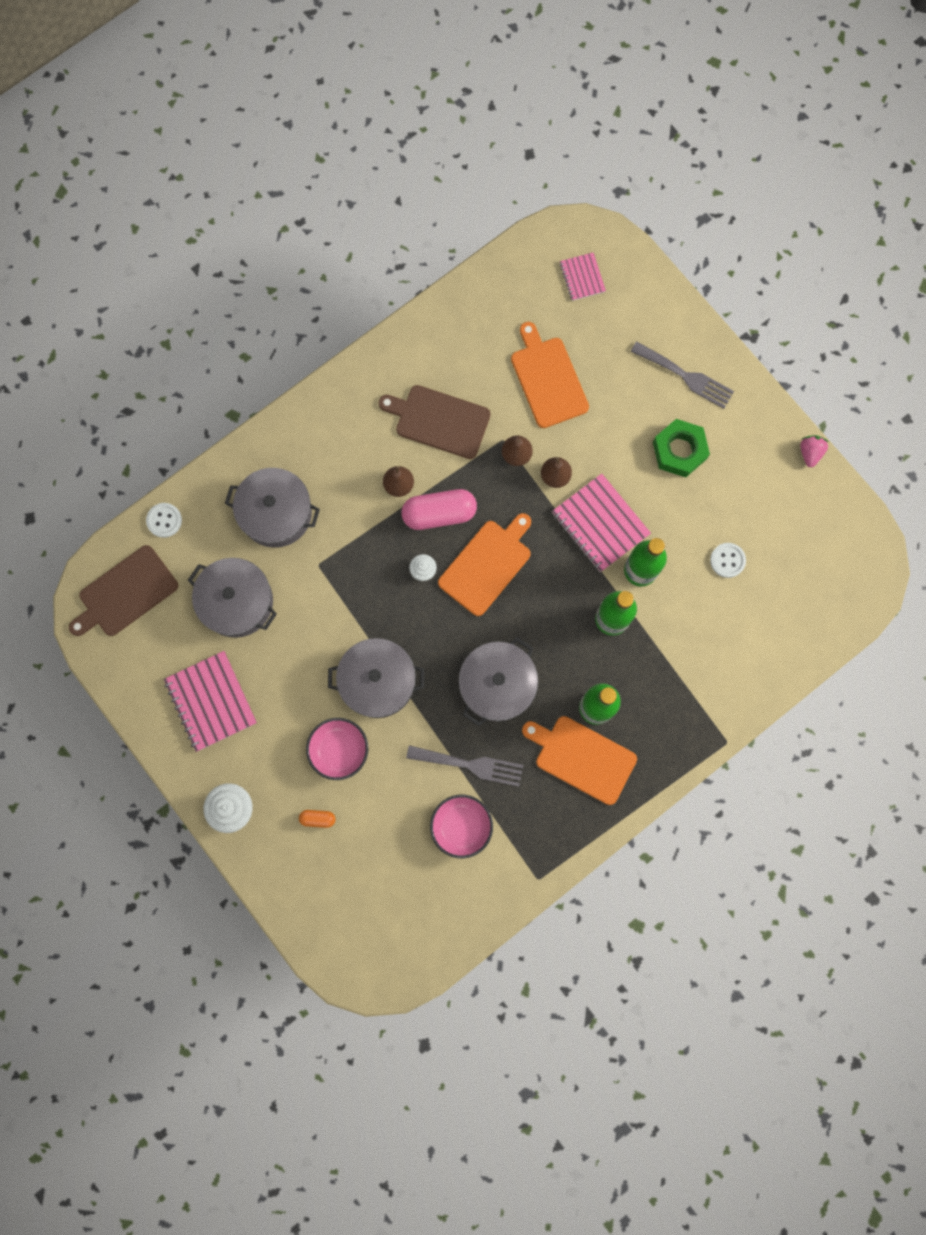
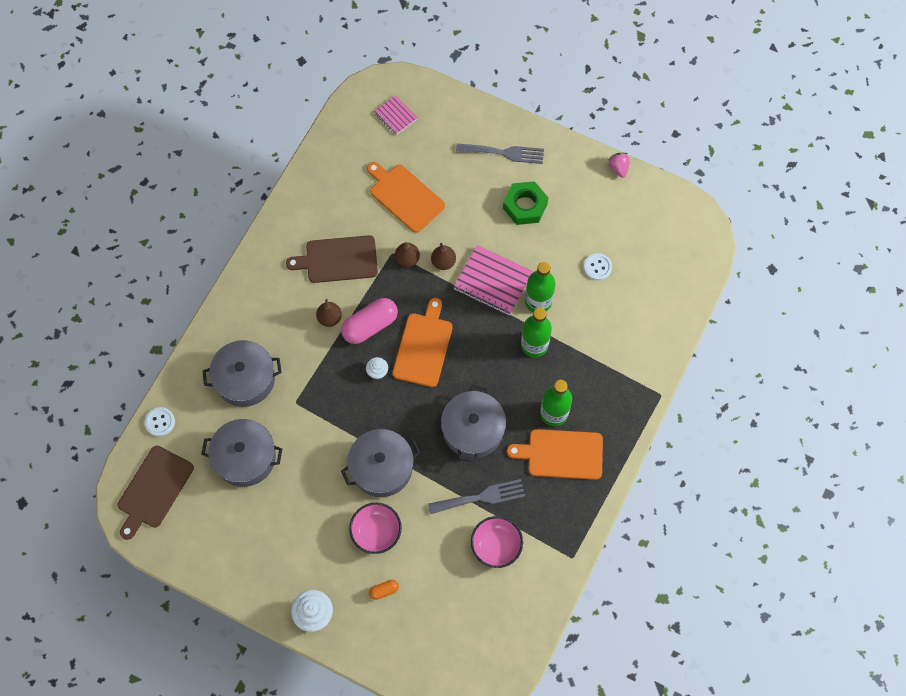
camera: 25 degrees left, 10 degrees down
(211, 701) = (259, 541): pink notebook -> none

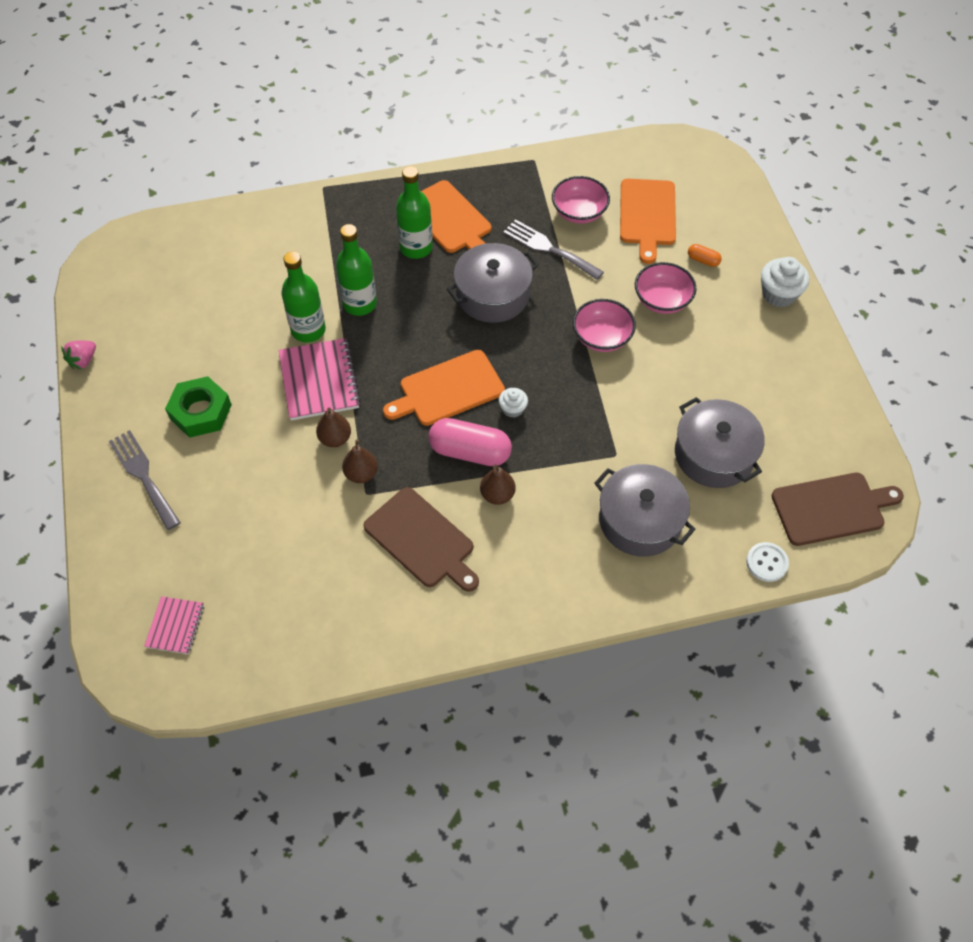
camera: 130 degrees left, 10 degrees down
(381, 467) = (602, 337): grey pot -> pink bowl
(404, 196) = (283, 533): orange cutting board -> orange cutting board (647, 215)
(597, 267) = (225, 307): white button -> none

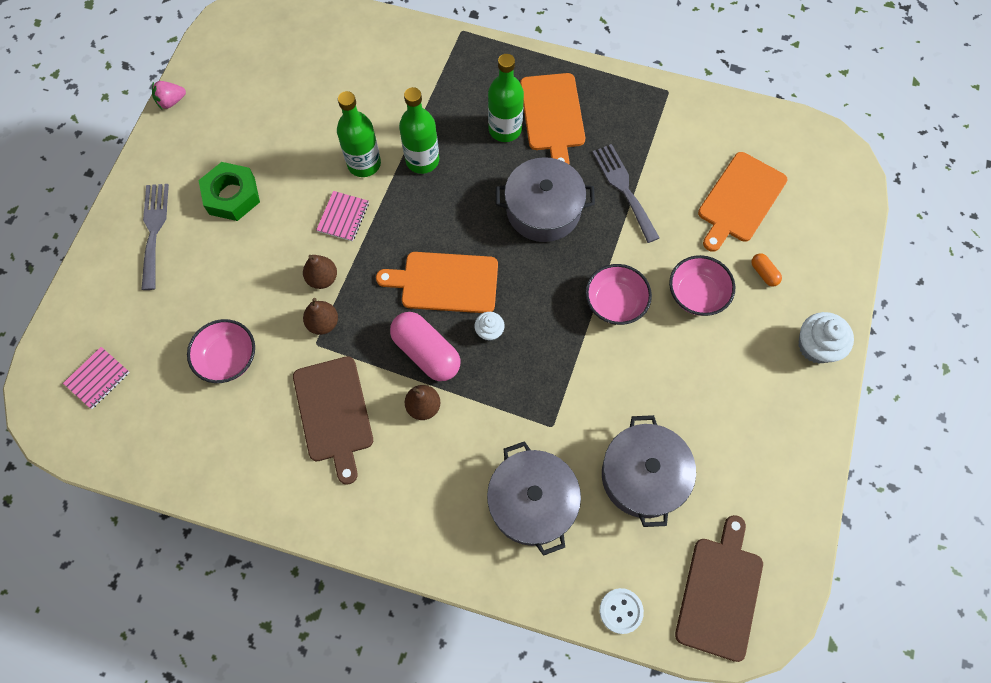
camera: 30 degrees right, 10 degrees up
(319, 381) = (343, 217): pink notebook -> pink notebook, size x0.57
(579, 212) = (676, 165): pink bowl -> pink bowl (228, 358)
(831, 508) = (719, 593): brown cutting board -> brown cutting board turned 90 degrees counterclockwise

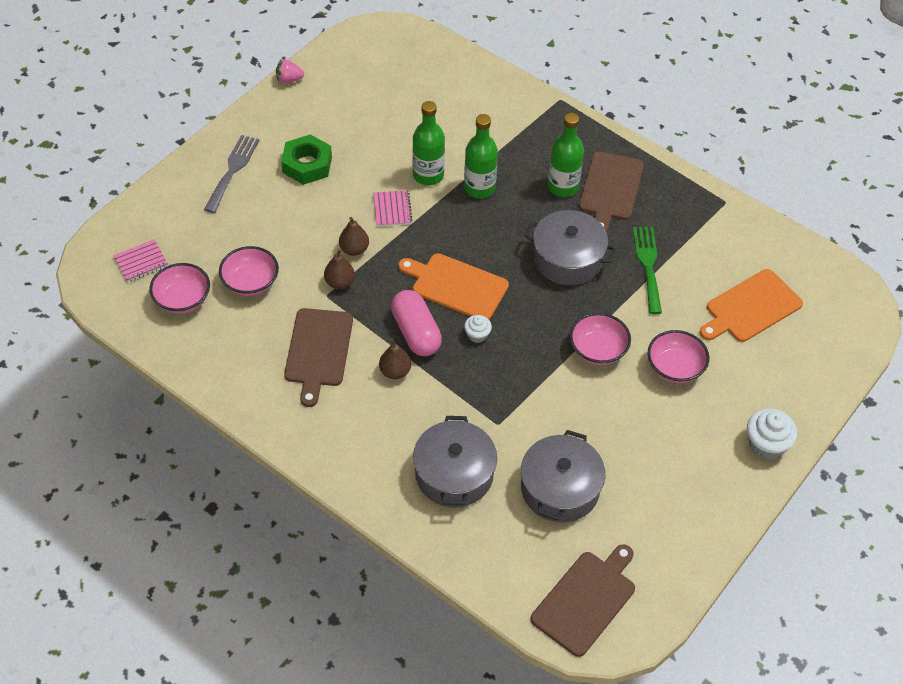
camera: 20 degrees right, 15 degrees down
(162, 407) = (182, 300): none -> pink bowl
(343, 217) = (392, 209): pink notebook -> pink notebook turned 45 degrees counterclockwise
(553, 115) = (610, 189): orange cutting board -> brown cutting board
(621, 611) = (492, 581): white button -> none
(624, 188) = (648, 265): grey fork -> green fork
(763, 273) = (745, 371): orange capsule -> none

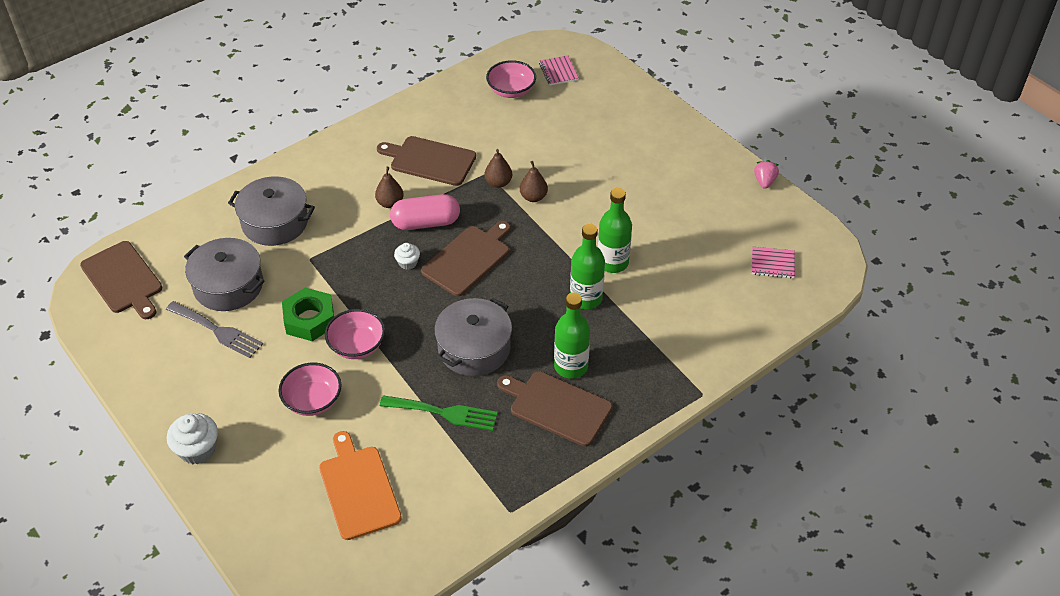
camera: 105 degrees right, 5 degrees down
(232, 170) = (650, 132): grey fork -> grey fork (217, 331)
(250, 282) = (516, 130): pink bowl -> none
(307, 165) = (646, 180): green nut -> green nut (309, 319)
(392, 209) = (574, 230): pink notebook -> pink notebook (772, 263)
(456, 286) = (468, 258): orange cutting board -> brown cutting board

